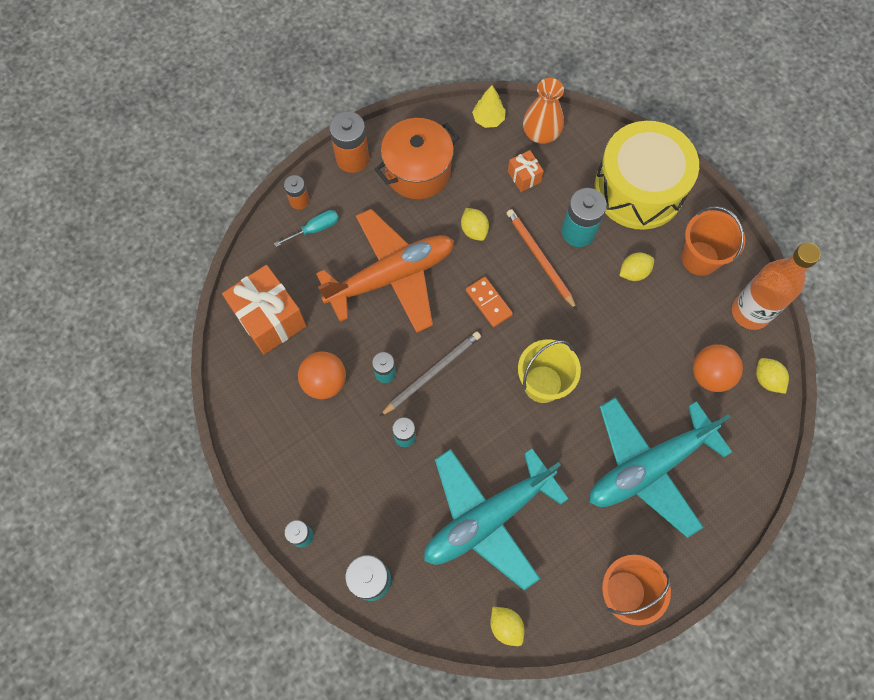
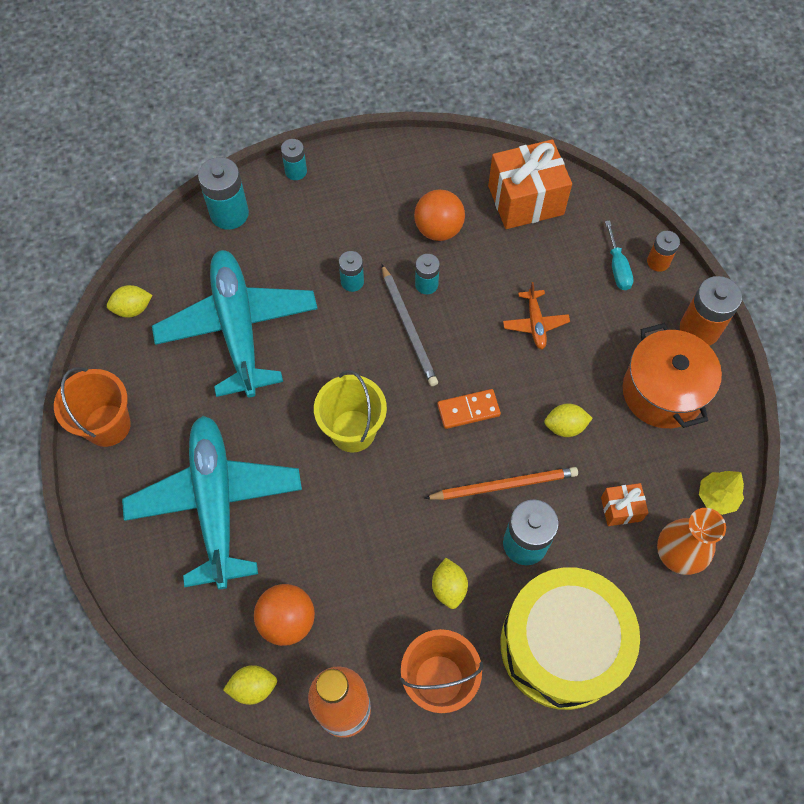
camera: 110 degrees right, 5 degrees down
(391, 276) = (535, 323): orange plane -> orange plane, size x0.41

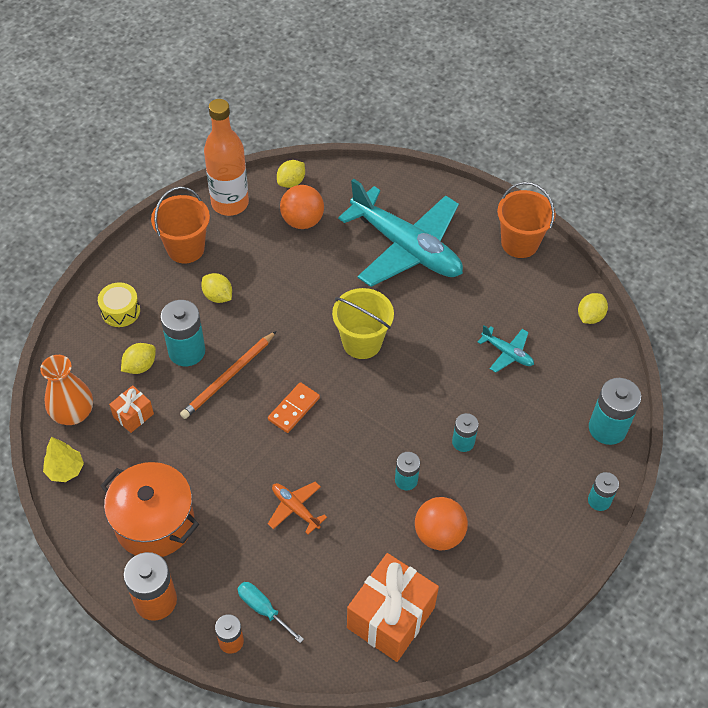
camera: 140 degrees right, 10 degrees down
(238, 328) = (507, 353): turquoise plane -> turquoise plane, size x0.41
(408, 327) = (389, 437): grey pencil -> none
(562, 645) = (120, 311): yellow drum -> yellow drum, size x0.40
(565, 426) = (214, 445): yellow lemon -> yellow lemon (140, 366)

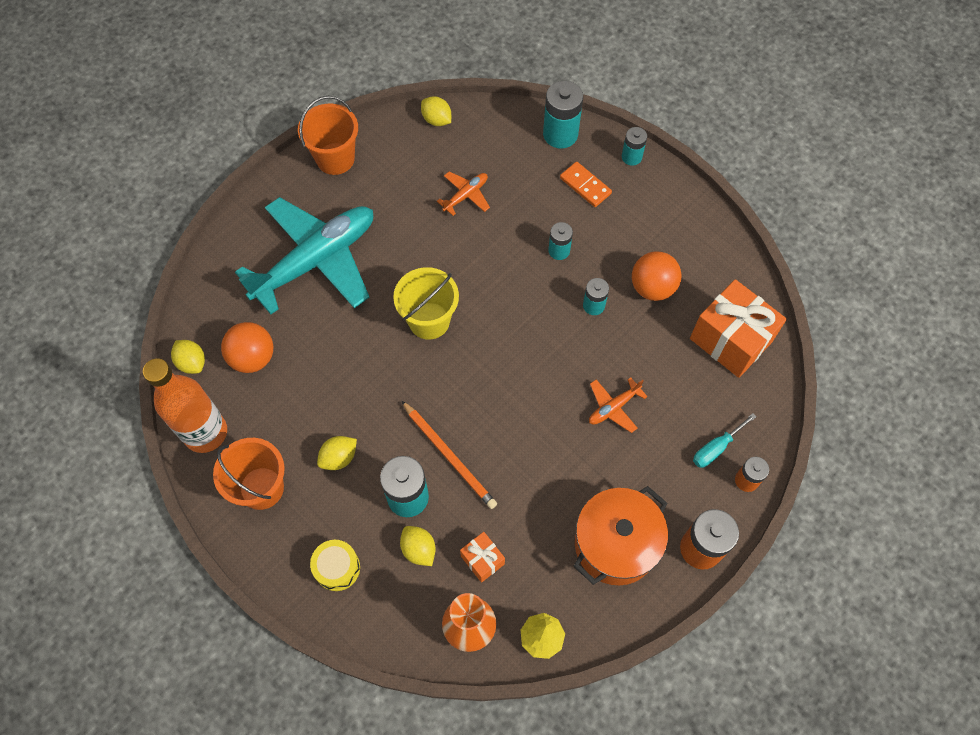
camera: 80 degrees left, 10 degrees up
(294, 409) = (499, 395): orange domino -> orange domino (585, 186)
(507, 353) = (465, 195): turquoise plane -> orange plane

